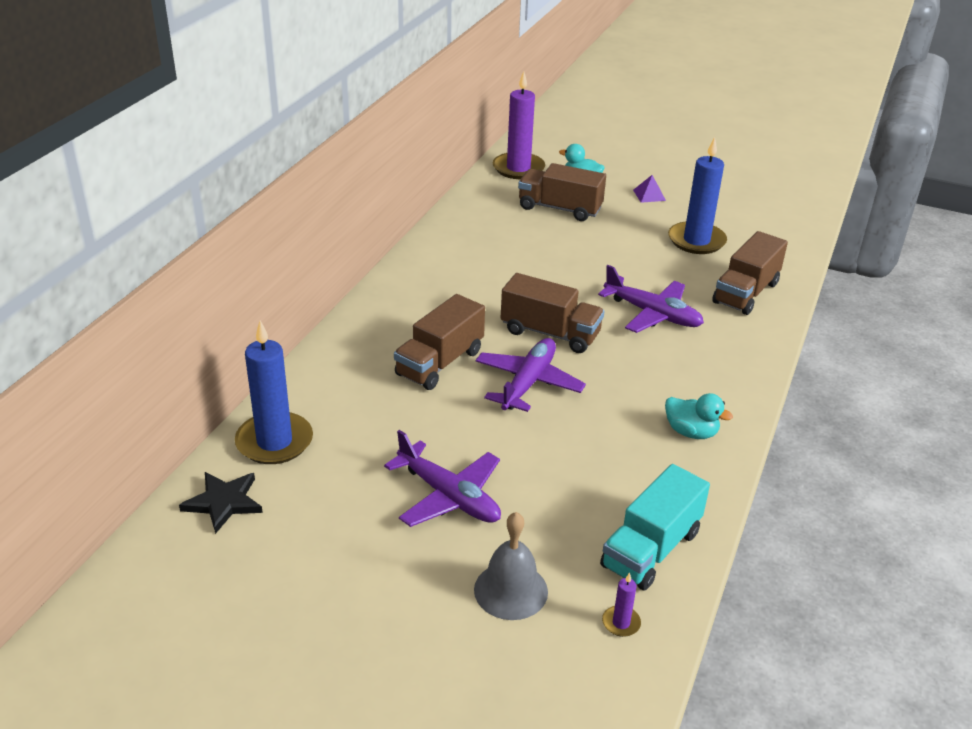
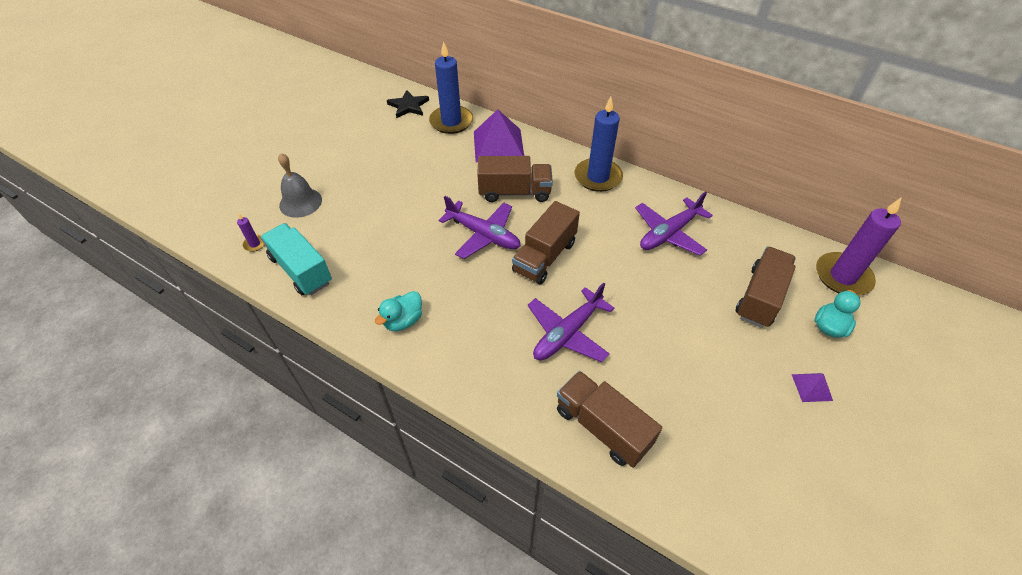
camera: 100 degrees right, 15 degrees up
(335, 385) = (498, 145): none -> purple pyramid
(440, 363) = (514, 192): brown truck -> brown truck turned 135 degrees clockwise
(449, 496) = (382, 185): purple plane -> purple plane (668, 233)
(696, 241) = (709, 409): blue candle -> blue candle (598, 177)

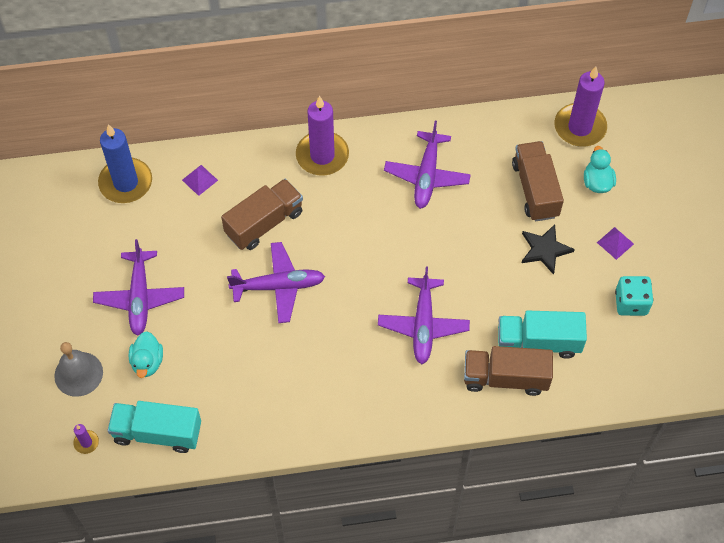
camera: 40 degrees left, 10 degrees up
(387, 185) = (140, 297): none -> purple plane
(403, 321) = (291, 409): turquoise duck -> turquoise duck (147, 362)
(408, 106) = (60, 192): black star -> black star (545, 250)
(498, 145) = (199, 180): purple pyramid -> purple pyramid, size x0.46
(544, 257) = (348, 270): brown truck -> none
(598, 177) = (322, 155): blue candle -> purple candle
(661, 419) = (538, 342): none -> turquoise truck
(790, 451) = (631, 303): none -> turquoise dice

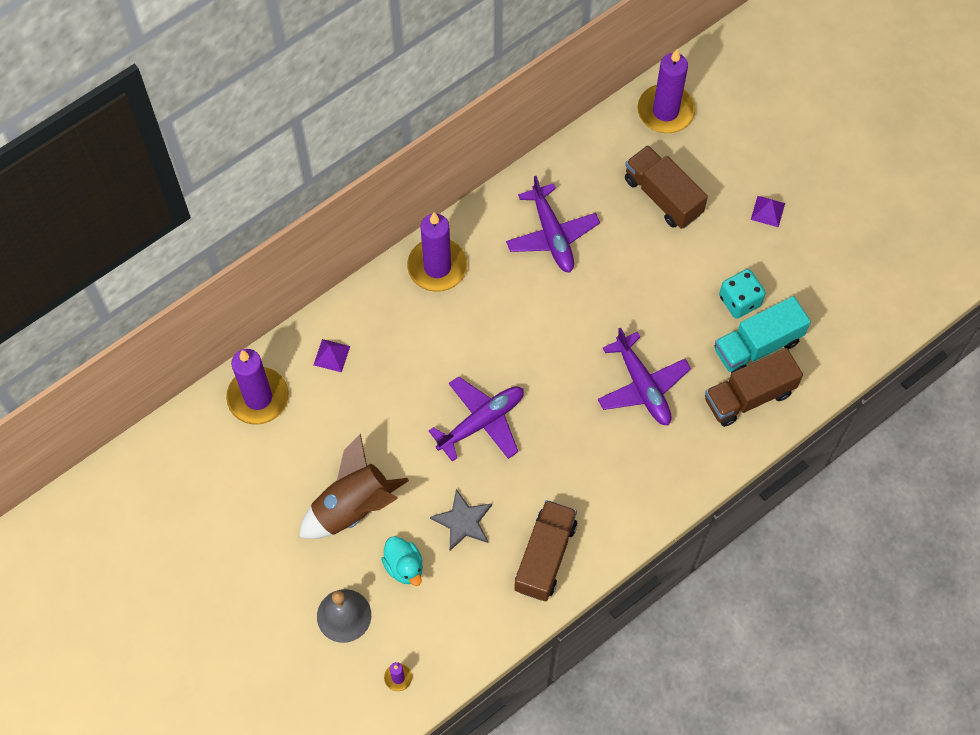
camera: 30 degrees left, 5 degrees up
(126, 183) = (258, 397): blue candle -> purple candle
(140, 297) = (353, 507): purple plane -> brown rocket
(157, 433) = (460, 629): turquoise truck -> none
(214, 353) = (463, 521): none -> grey star
(264, 223) = (425, 366): brown truck -> brown truck (545, 556)
(545, 250) = (708, 252): black star -> none
(597, 182) = (715, 159): turquoise duck -> none
(631, 303) = (816, 263): turquoise dice -> turquoise dice (739, 301)

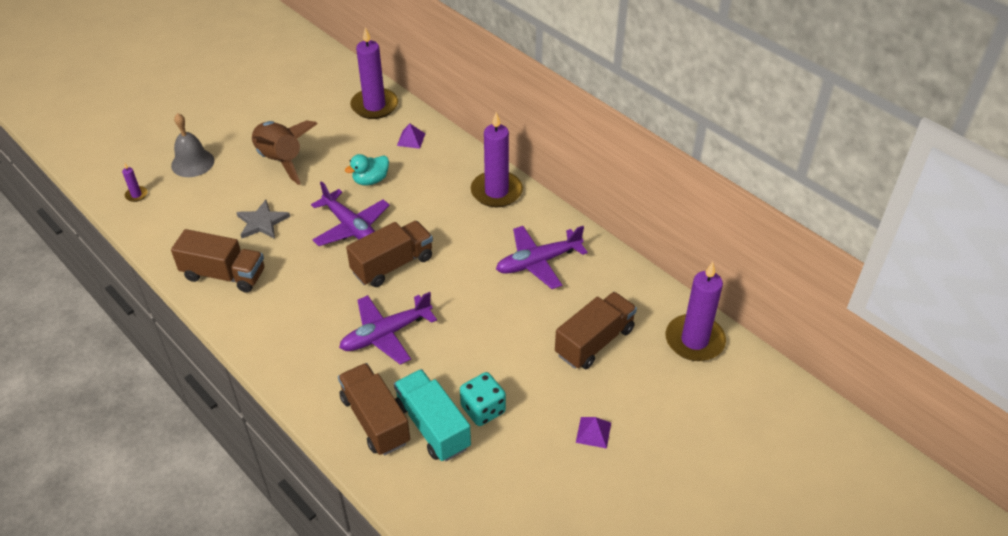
camera: 85 degrees right, 20 degrees down
(404, 566) = (227, 191): turquoise duck -> turquoise duck (370, 180)
(544, 378) = (392, 265): none -> brown truck

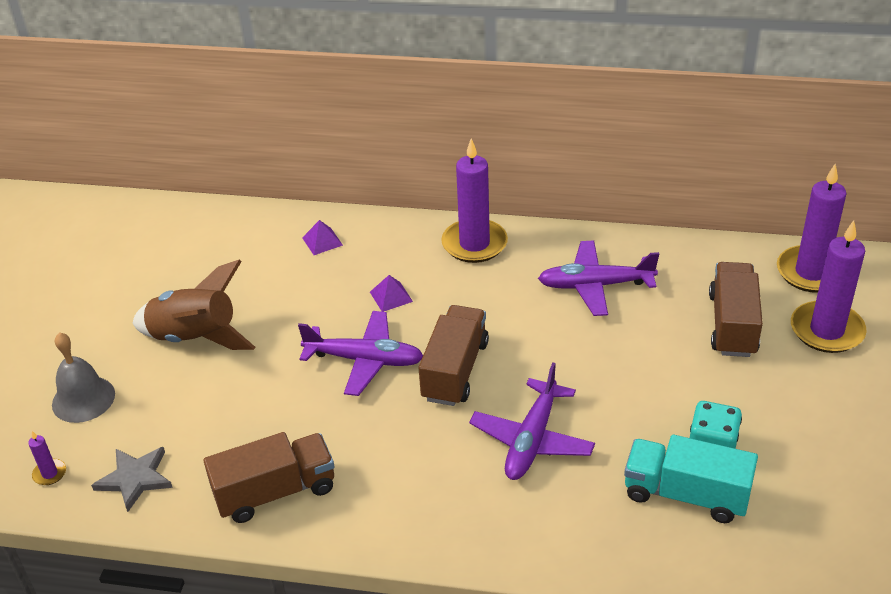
camera: 35 degrees left, 5 degrees down
(262, 222) = (253, 412): grey star -> grey star (135, 479)
(370, 180) = (327, 303): turquoise duck -> none
(374, 106) = (239, 229): purple candle -> purple candle (826, 330)
(375, 420) = (624, 527): brown truck -> none
(538, 262) = (595, 285): purple plane -> purple plane turned 60 degrees clockwise
(593, 432) = (829, 402): purple pyramid -> purple pyramid (391, 296)

